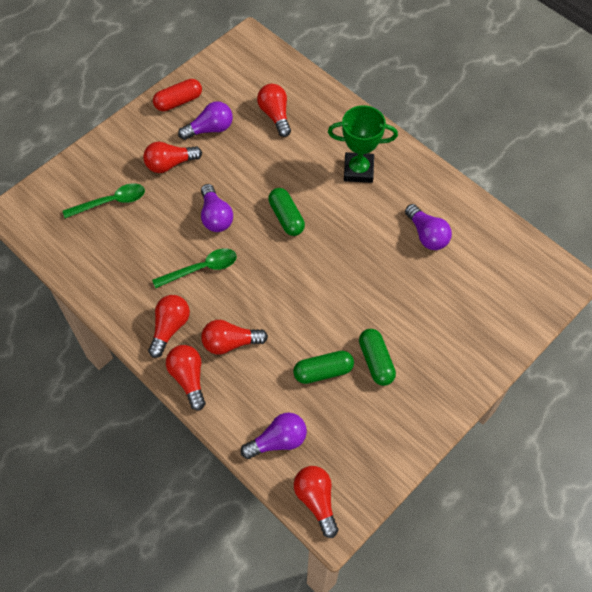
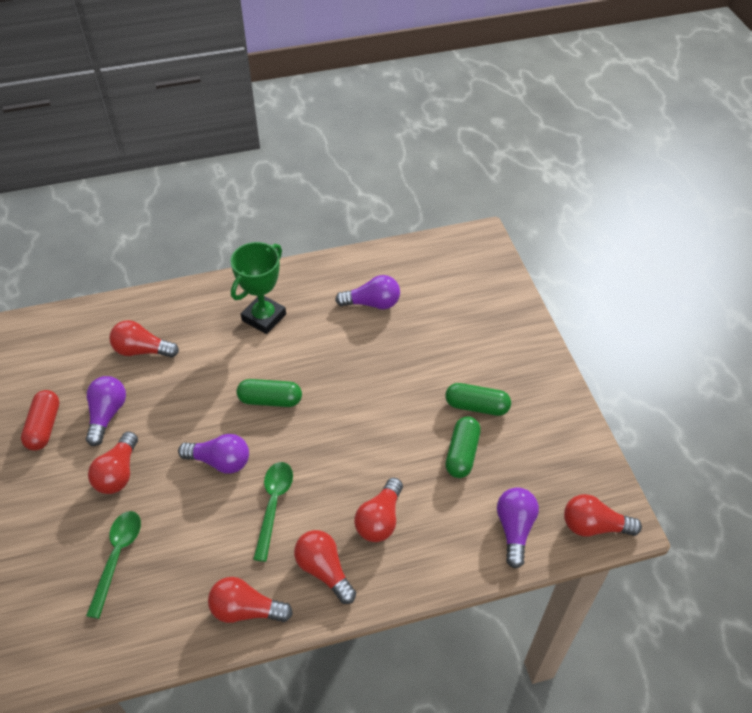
camera: 60 degrees left, 10 degrees down
(188, 378) = (397, 580): red light bulb -> red light bulb (246, 610)

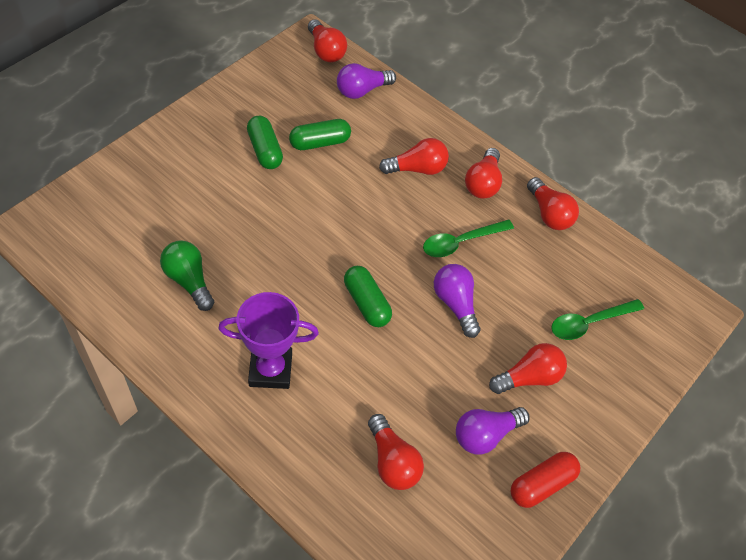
camera: 130 degrees left, 5 degrees up
(264, 317) = (270, 370): green trophy -> purple trophy
(372, 303) = (189, 281): purple light bulb -> green light bulb

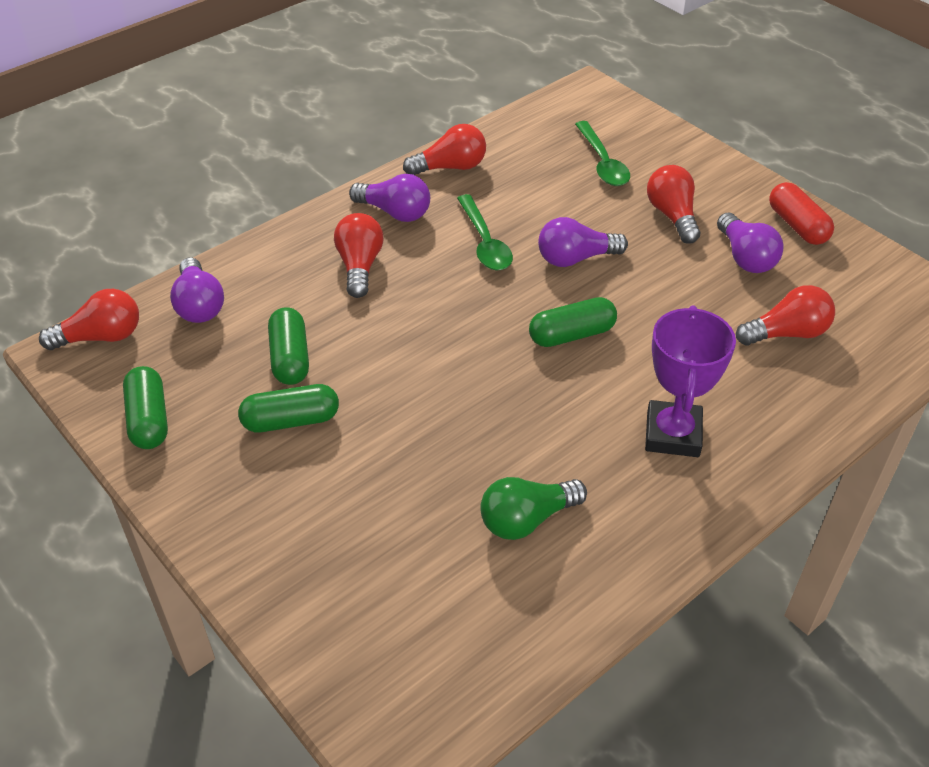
camera: 75 degrees left, 10 degrees down
(260, 85) = (149, 419): none -> green capsule
(482, 183) = (394, 212): red light bulb -> purple light bulb

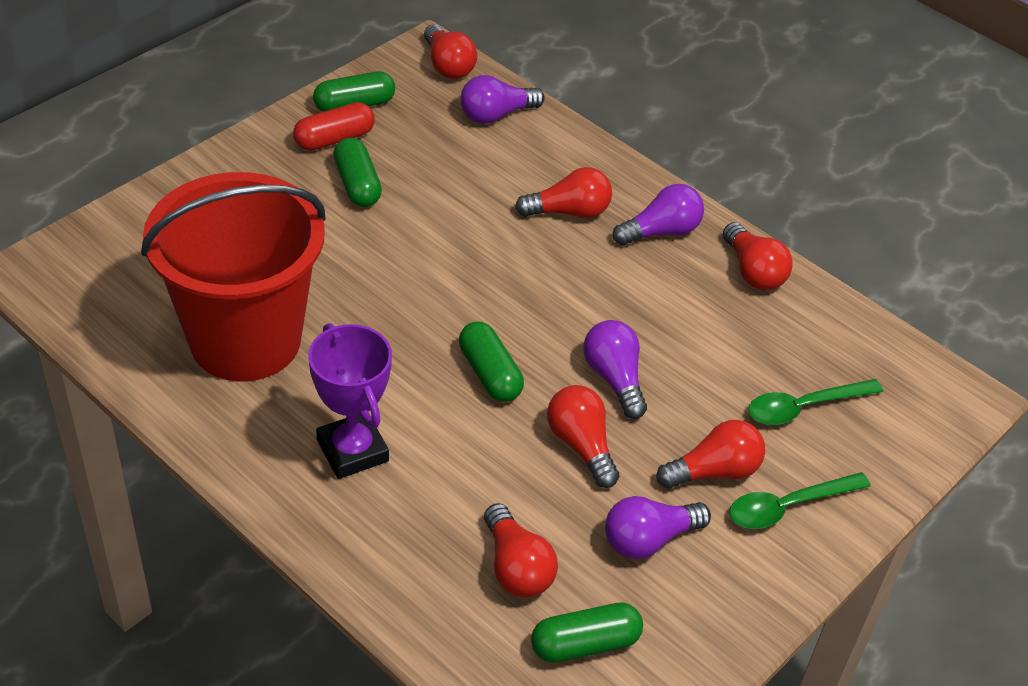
camera: 80 degrees right, 0 degrees up
(290, 358) = (434, 177): green capsule -> green capsule (585, 644)
(394, 212) = (661, 231): purple light bulb -> purple light bulb turned 135 degrees counterclockwise
(484, 242) = (626, 303): green spoon -> green spoon (788, 506)
(527, 519) = (245, 340): green light bulb -> red bucket
(652, 285) = (581, 445): none -> red light bulb
(672, 434) = (352, 450): purple trophy -> purple trophy turned 60 degrees clockwise
(797, 226) = (725, 603): red capsule -> red capsule (334, 139)

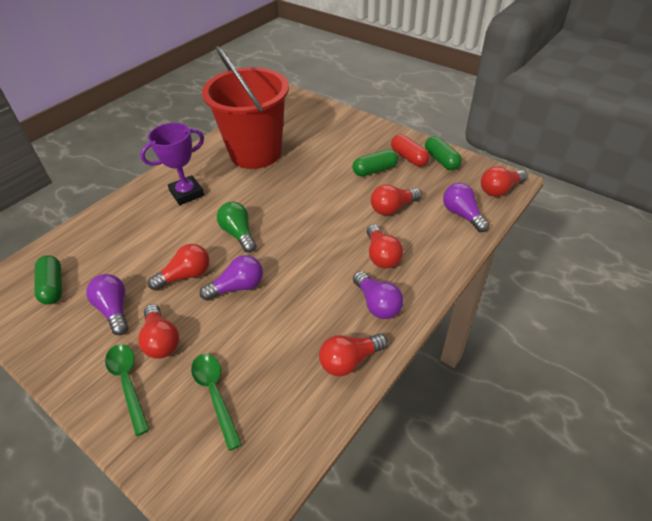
camera: 90 degrees right, 0 degrees up
(490, 374) = (239, 234): green capsule -> green light bulb
(516, 567) = (107, 256): red light bulb -> red light bulb (392, 208)

